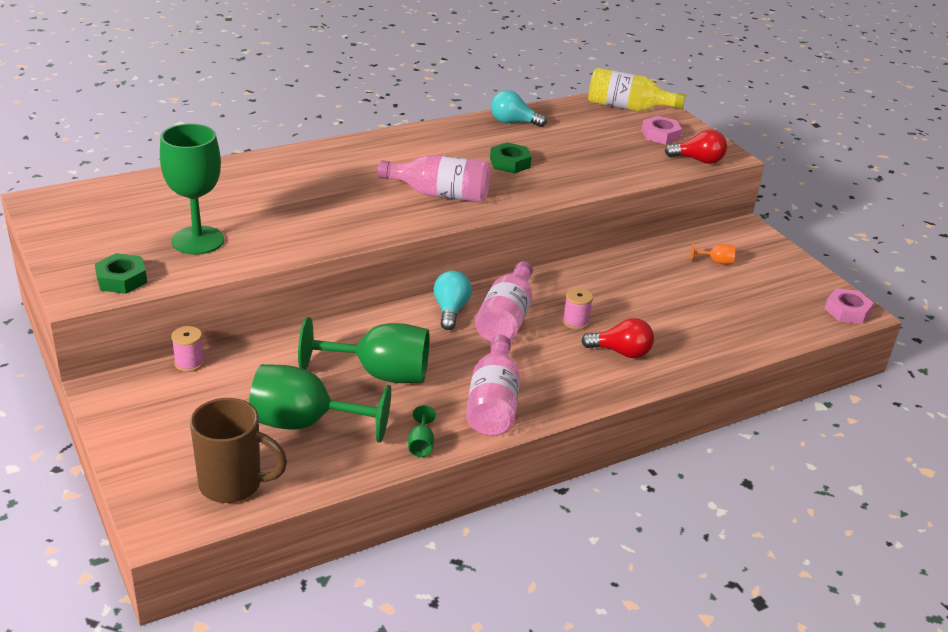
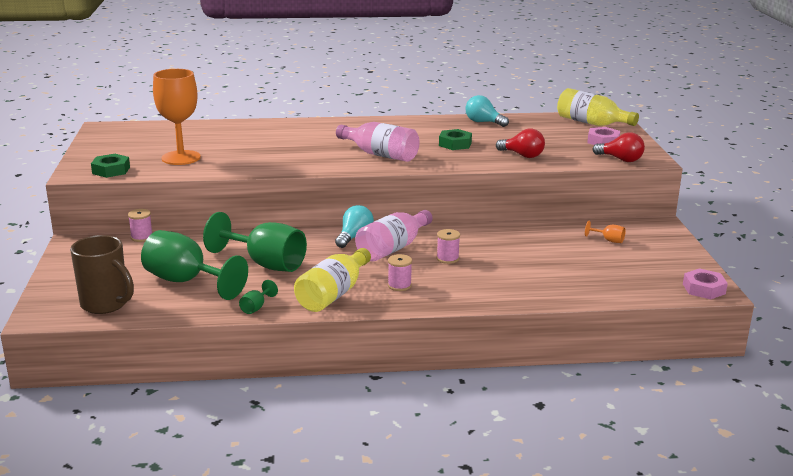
camera: 25 degrees right, 10 degrees down
(197, 240) = (181, 158): green goblet -> orange goblet
(493, 403) = (333, 294): pink bottle -> yellow bottle
(554, 373) = (399, 285): none -> pink spool
(621, 352) = (467, 282): red light bulb -> red light bulb (522, 155)

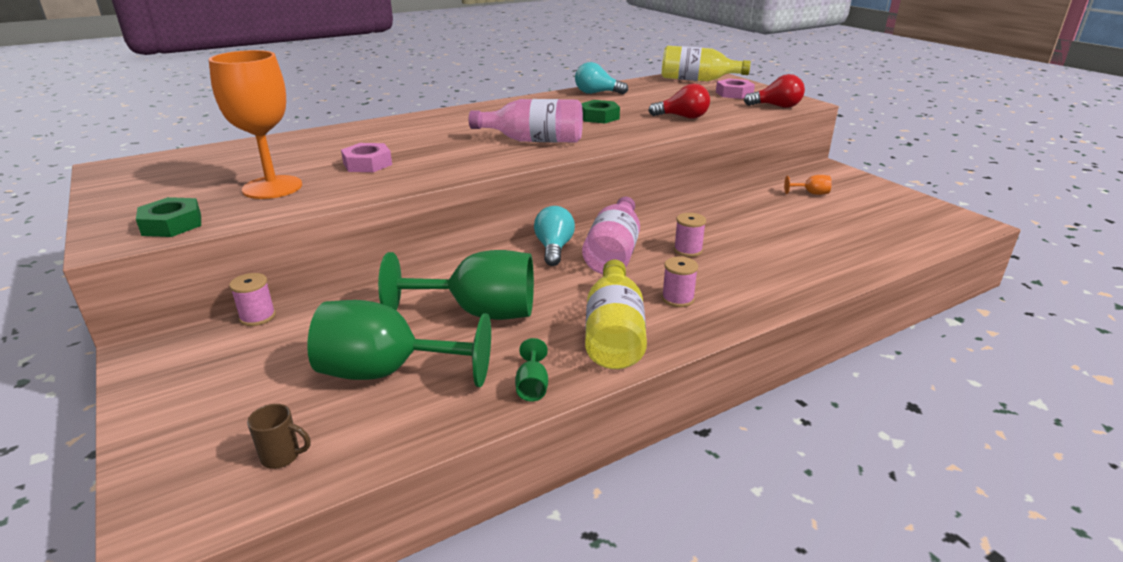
camera: 25 degrees left, 5 degrees up
(106, 304) = (282, 456): brown mug -> brown mug, size x0.45
(704, 289) = (961, 223): pink nut -> pink nut (367, 164)

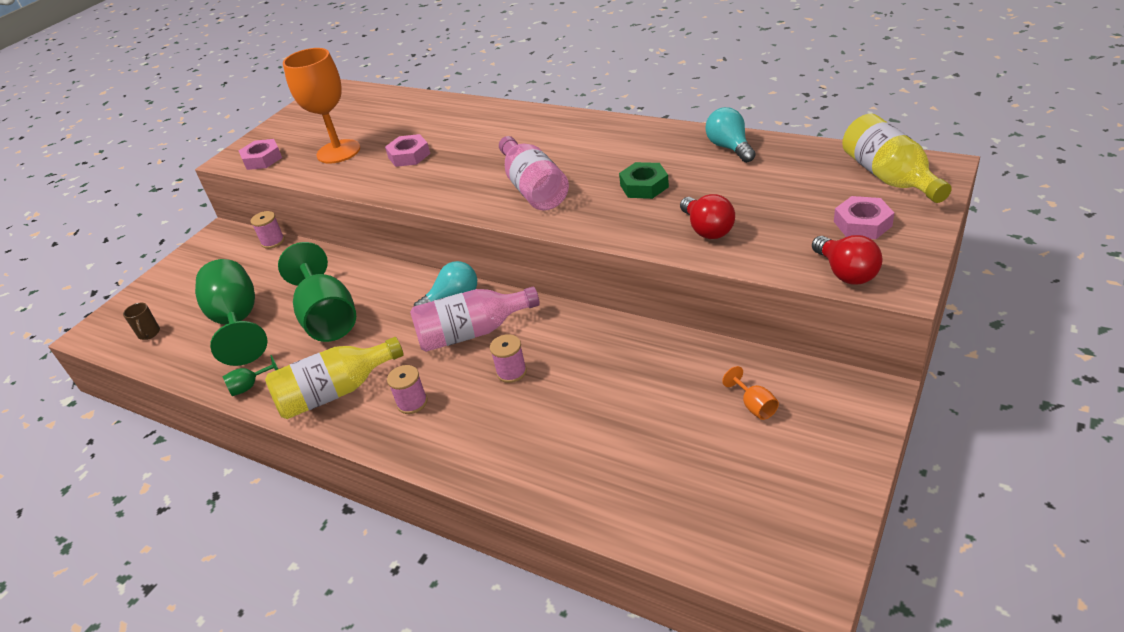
camera: 65 degrees right, 10 degrees up
(172, 224) = (262, 159): green nut -> pink nut

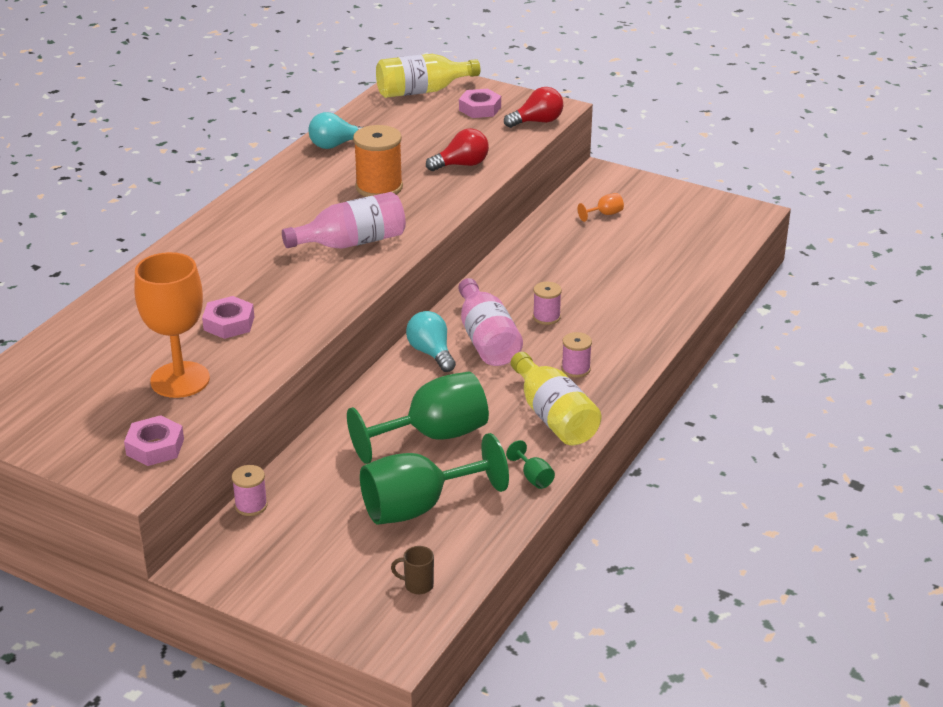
camera: 95 degrees left, 5 degrees down
(149, 334) = (417, 585): brown mug -> brown mug turned 150 degrees counterclockwise
(644, 186) = (379, 187): green nut -> orange spool

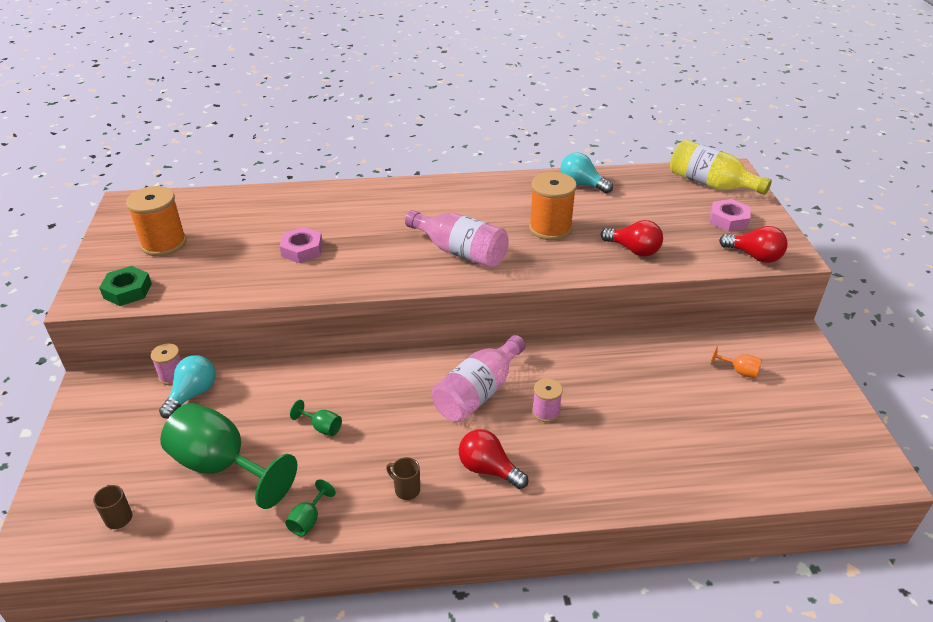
camera: 55 degrees right, 5 degrees up
(94, 404) = (164, 243): none -> orange spool
(155, 447) = (127, 291): pink nut -> green nut
(180, 380) = (216, 263): orange goblet -> none
(431, 353) = (431, 371): turquoise light bulb -> turquoise light bulb (193, 394)
(433, 436) = (322, 427): green goblet -> green goblet, size x0.41
(554, 417) = (406, 489): yellow bottle -> brown mug
(575, 369) = (488, 469): pink spool -> red light bulb

